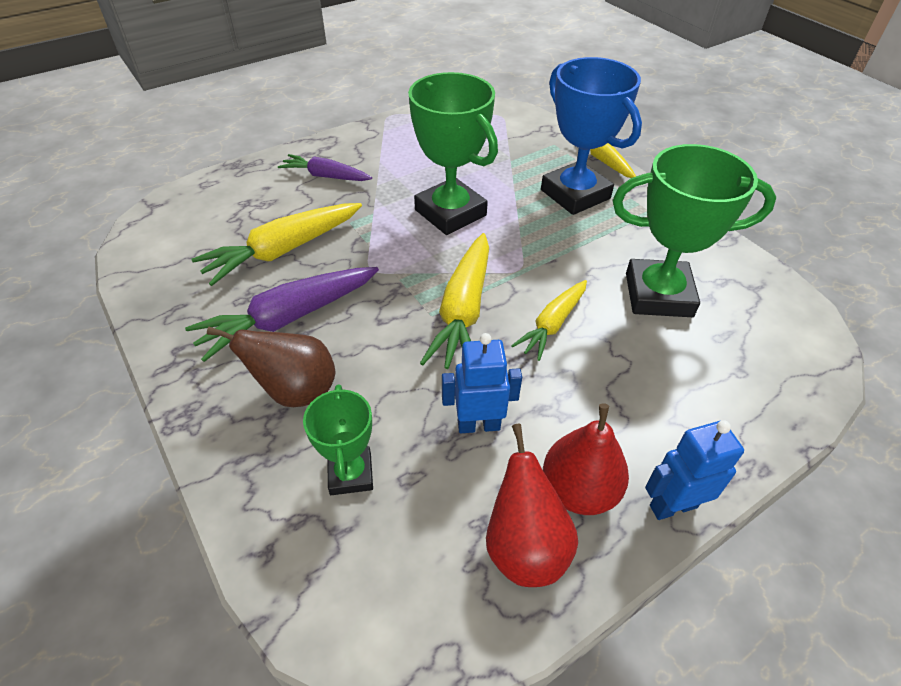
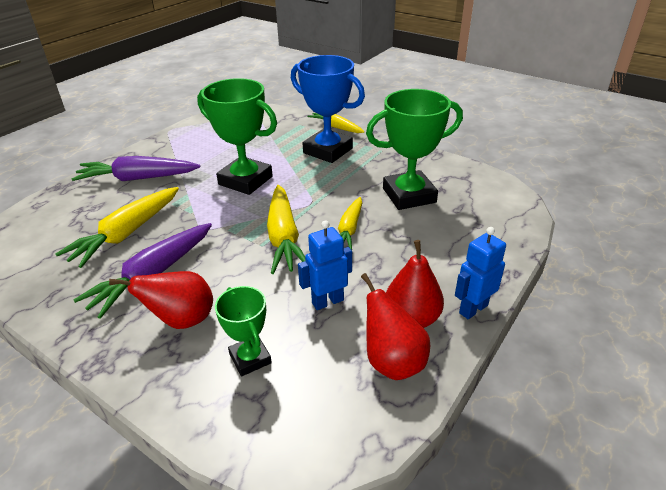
camera: 20 degrees left, 10 degrees down
(296, 391) = (182, 320): brown pear -> red pear
(325, 176) = (137, 178): purple carrot -> purple carrot, size x1.59

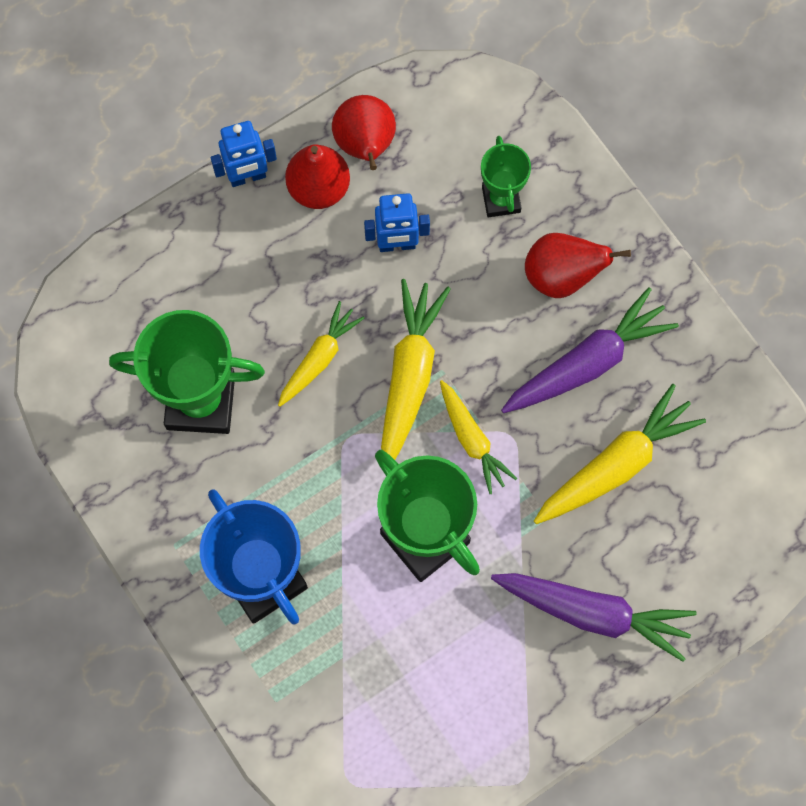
camera: 160 degrees left, 35 degrees up
(336, 127) = (213, 660): yellow carrot -> yellow carrot (472, 440)

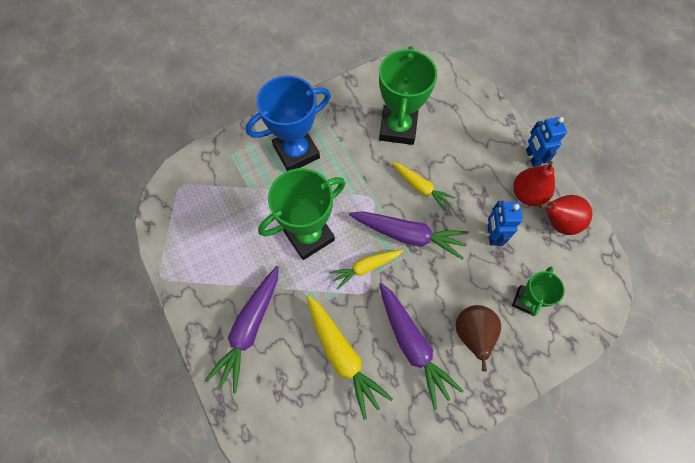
camera: 95 degrees right, 5 degrees down
(409, 375) = (408, 235): yellow carrot -> purple carrot
(501, 199) = (525, 301): green trophy -> green trophy turned 60 degrees counterclockwise
(561, 276) = (472, 334): red pear -> brown pear

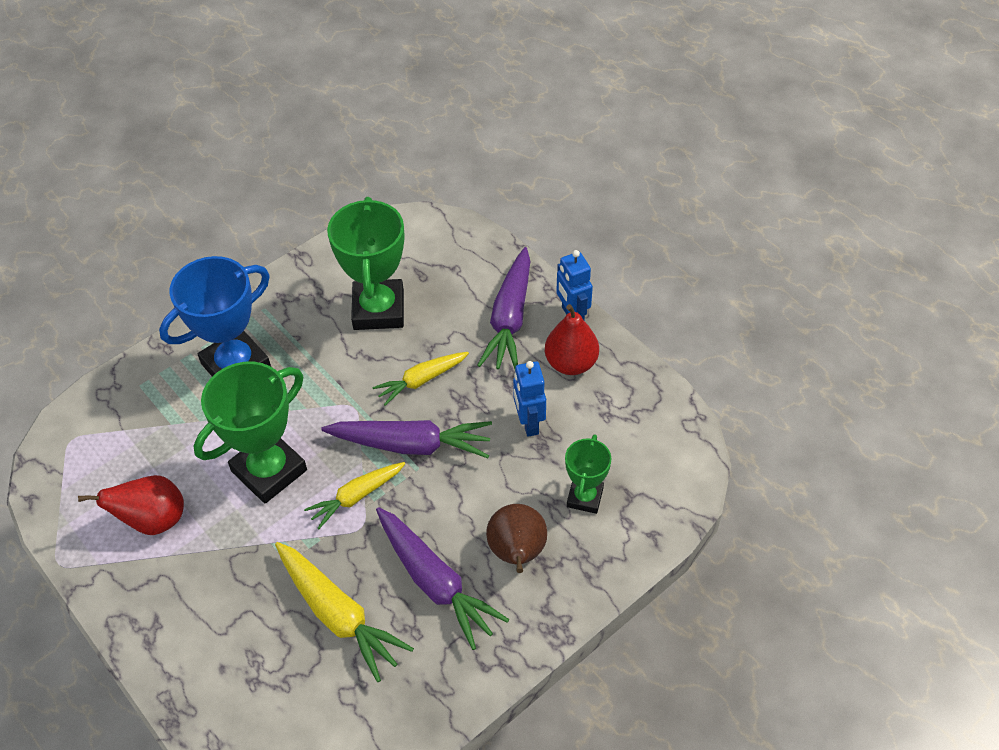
camera: 10 degrees left, 15 degrees down
(249, 329) = (199, 607): purple carrot -> purple carrot (510, 319)
(421, 187) = (421, 381): yellow carrot -> yellow carrot turned 120 degrees clockwise
(557, 222) = (616, 391): red pear -> red pear (153, 520)

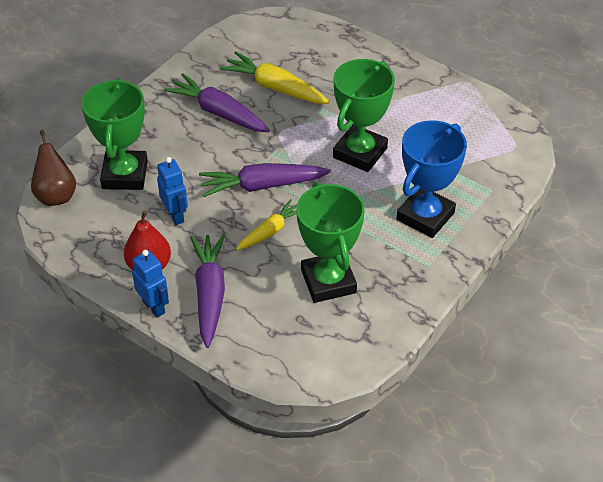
camera: 165 degrees right, 5 degrees down
(153, 520) = (423, 113): red pear -> none
(356, 497) = (290, 148): yellow carrot -> none
(517, 553) = (167, 136): brown pear -> brown pear (56, 195)
(585, 497) = (125, 175): green trophy -> green trophy, size x1.80

